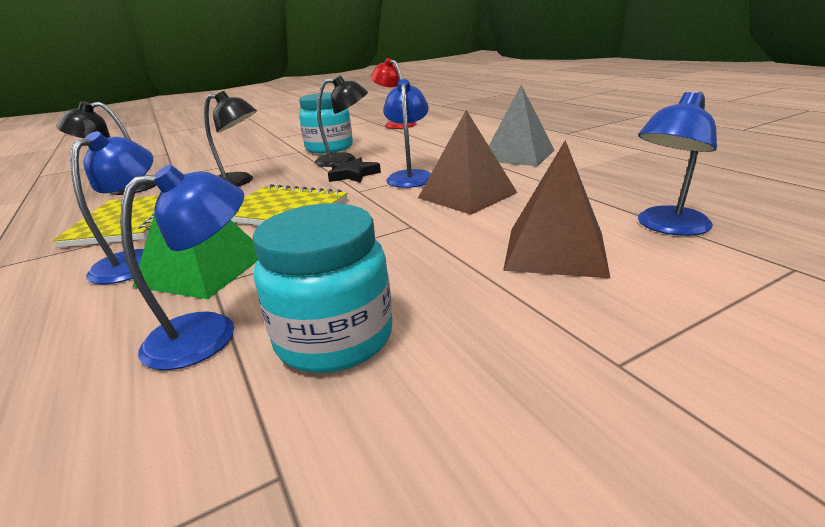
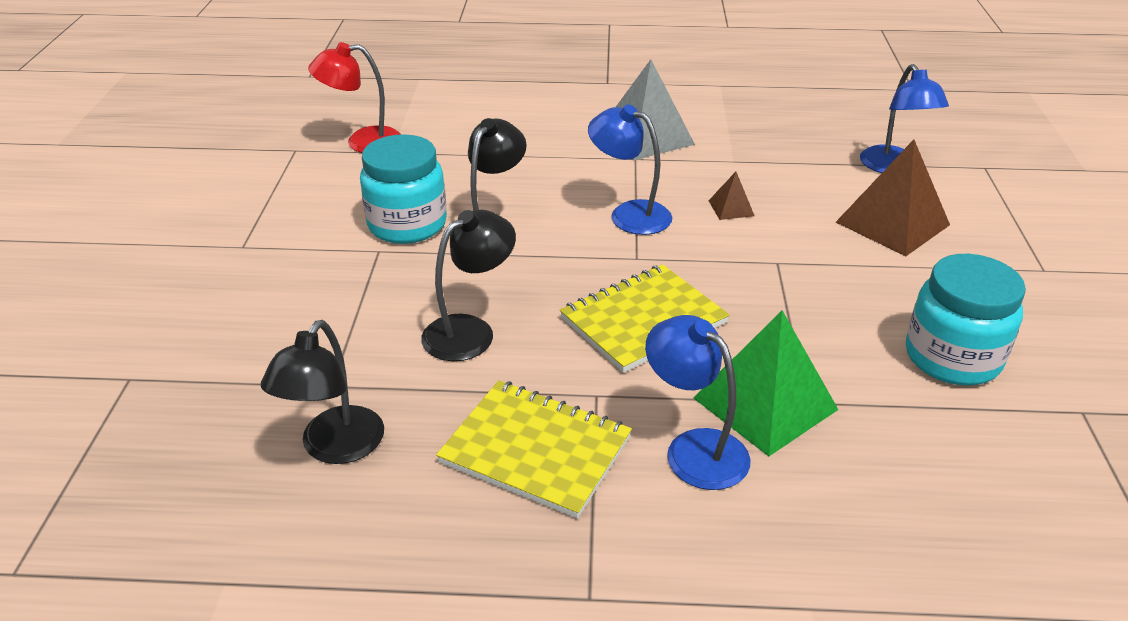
camera: 60 degrees left, 10 degrees up
(209, 332) = (903, 416): blue lamp -> none
(353, 175) = (568, 244): black star -> none
(467, 195) = (731, 208): brown pyramid -> brown pyramid, size x0.46

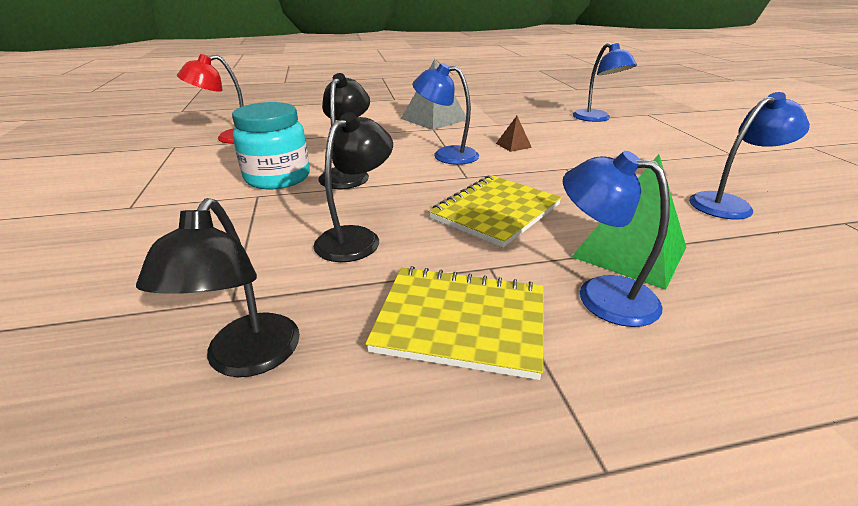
camera: 15 degrees left, 5 degrees down
(892, 223) = (620, 142): brown pyramid -> none
(952, 358) = (729, 204): turquoise jar -> blue lamp

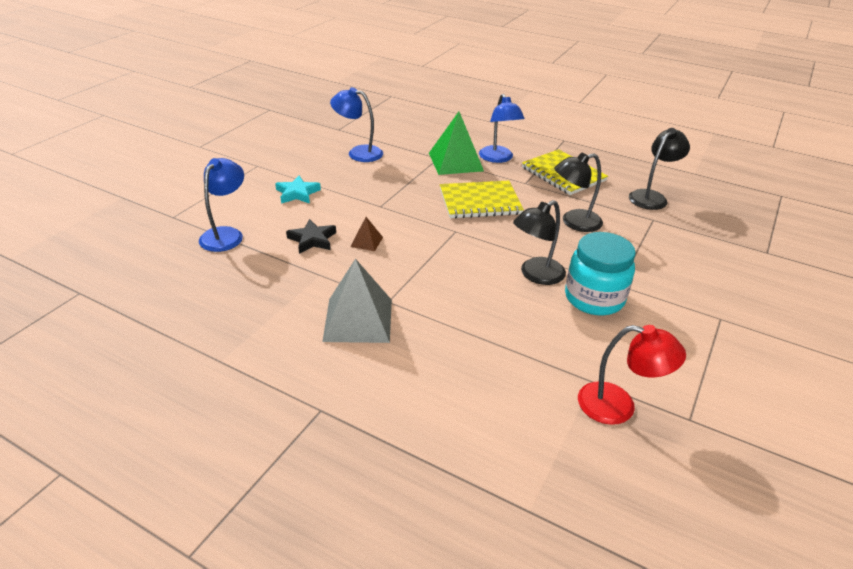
camera: 140 degrees left, 5 degrees up
(446, 155) = (435, 258): blue lamp -> none
(547, 134) = (312, 239): none -> black star
(640, 150) = (297, 193): none -> turquoise star

